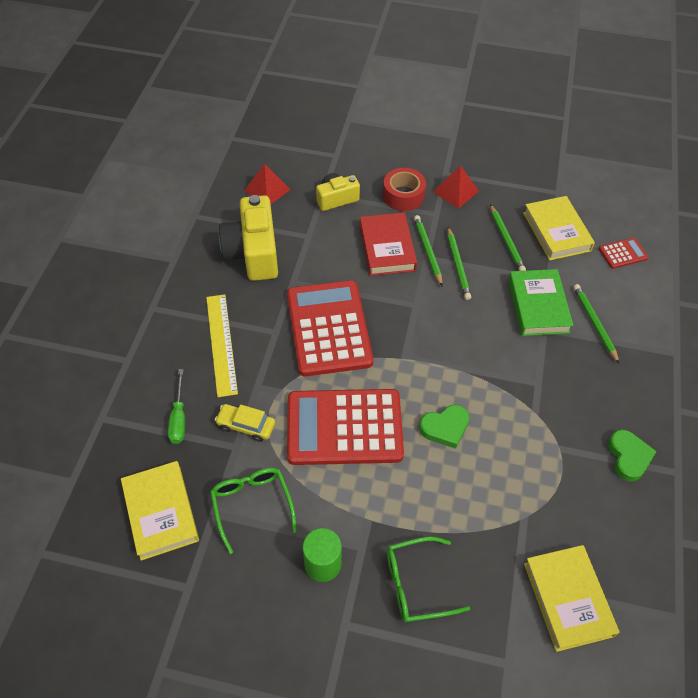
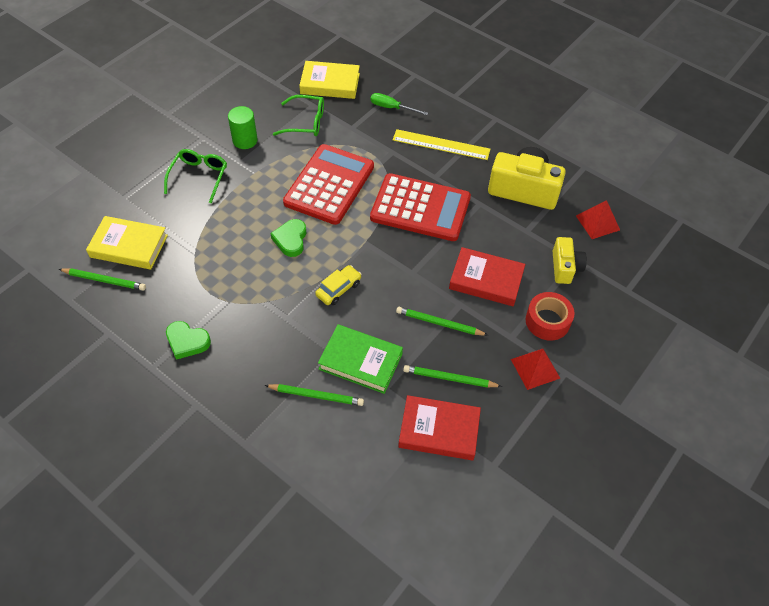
camera: 115 degrees right, 0 degrees up
(246, 426) = (364, 137): yellow car -> yellow car (338, 289)
(427, 251) = (467, 308): green pencil -> green pencil (104, 280)
(556, 231) = (439, 430): yellow book -> red book
(622, 253) = (380, 476): red calculator -> none

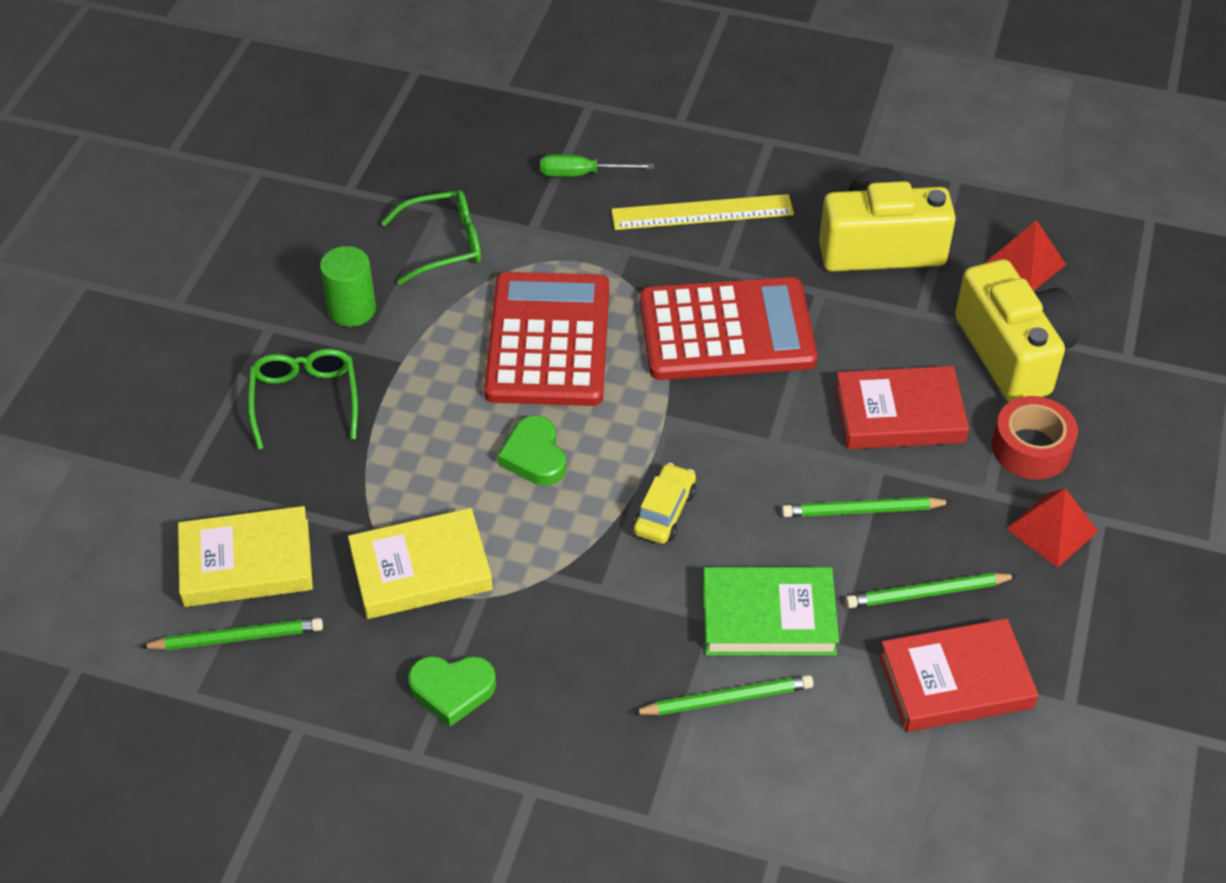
camera: 20 degrees left, 5 degrees down
(330, 84) = (448, 163): yellow book -> yellow book (421, 570)
(565, 267) = (1013, 353): yellow camera -> yellow camera, size x1.74

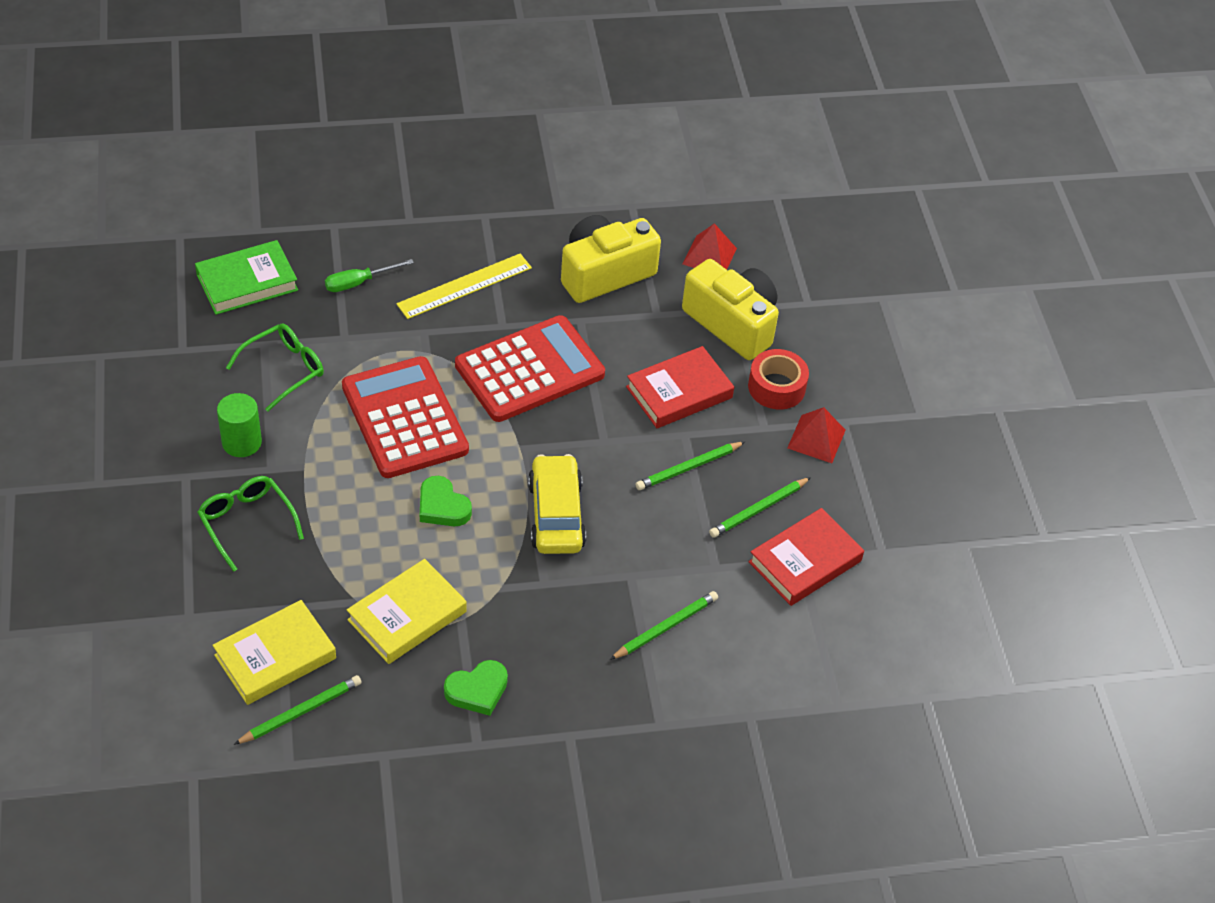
camera: 30 degrees left, 0 degrees up
(664, 511) = (556, 515): yellow car -> yellow car, size x1.66
(768, 617) = (664, 563): green book -> green book (247, 282)

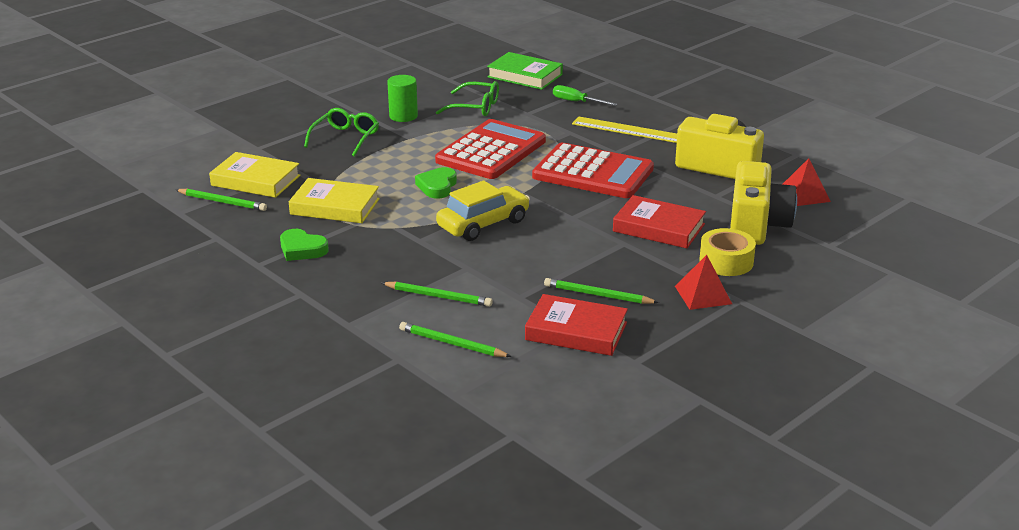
camera: 60 degrees right, 20 degrees down
(688, 468) = (595, 255): green pencil -> green pencil (452, 344)
(776, 387) = (726, 262): red tape -> yellow tape

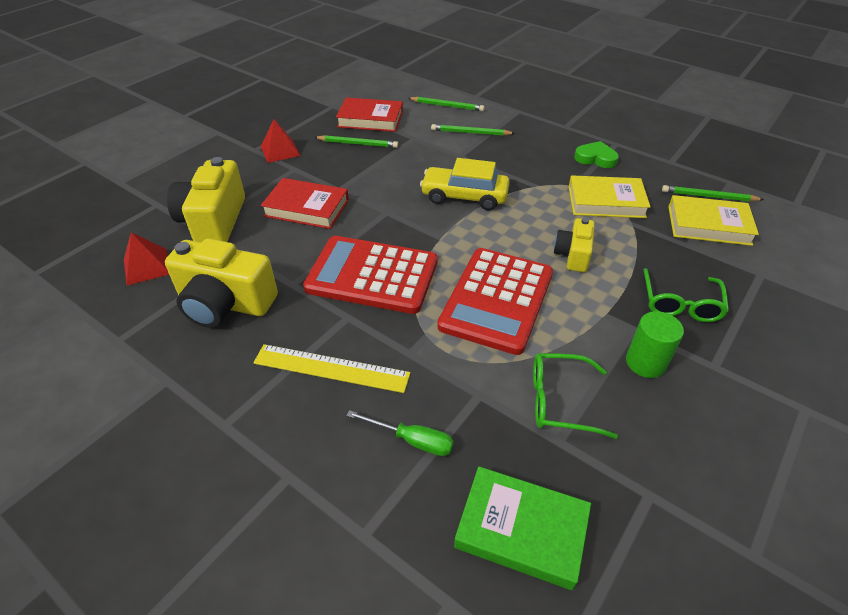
camera: 170 degrees right, 15 degrees up
(405, 171) = (573, 255): none -> yellow camera
(437, 186) = (528, 237): green heart -> none
(483, 224) = (464, 196): yellow car -> yellow car turned 60 degrees clockwise
(726, 262) = (254, 179): yellow tape -> none

